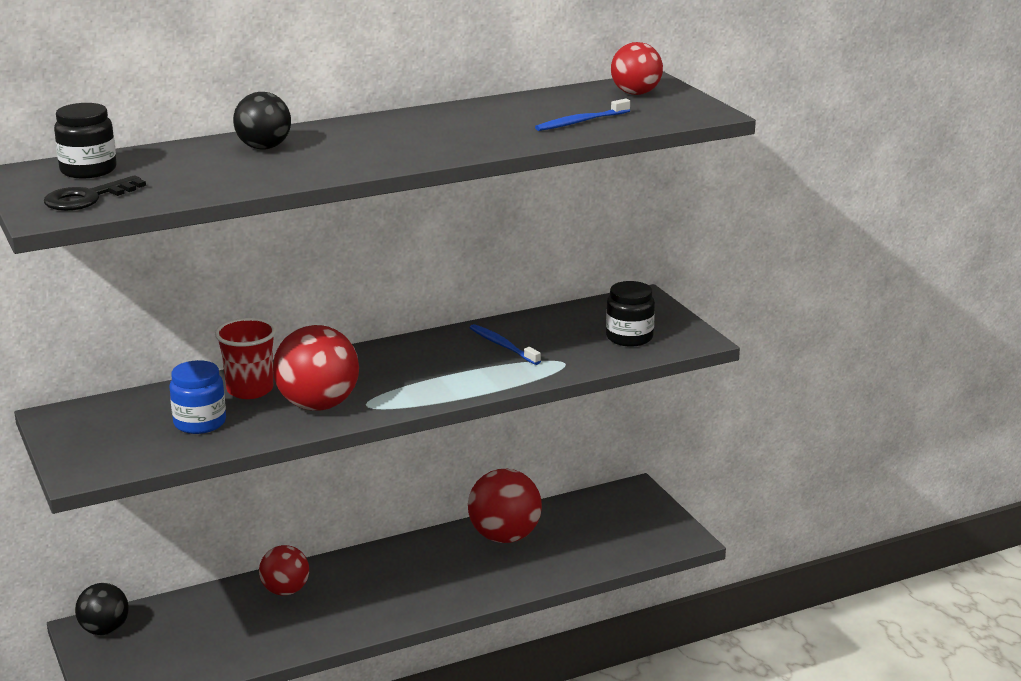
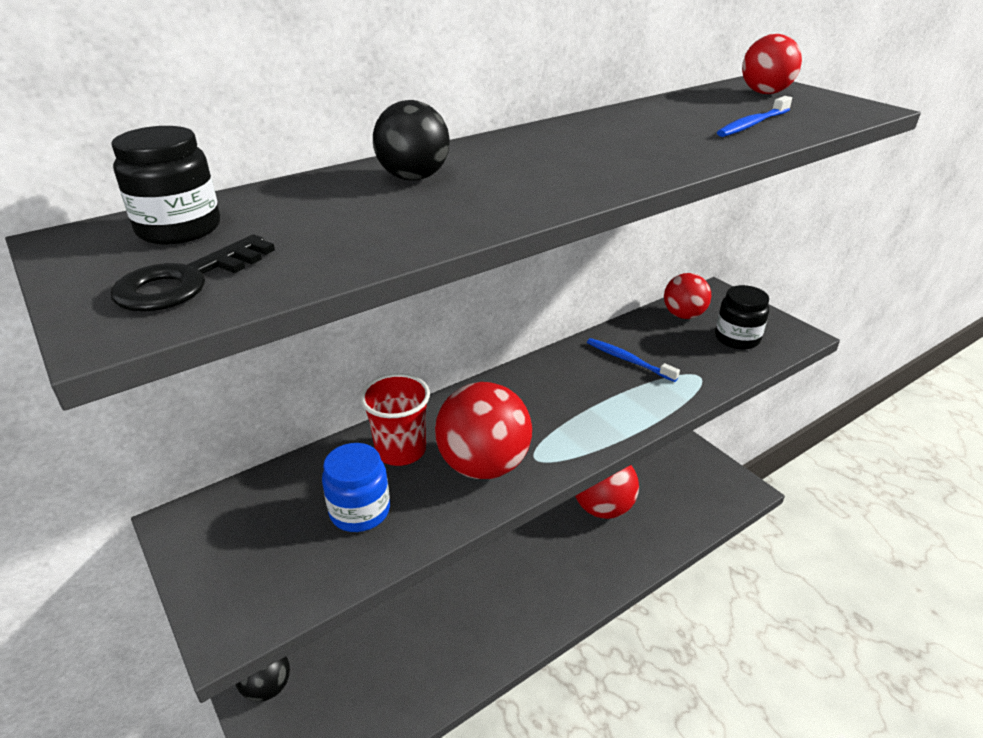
camera: 10 degrees left, 10 degrees up
(285, 590) = (433, 602): red ball -> red ball (683, 315)

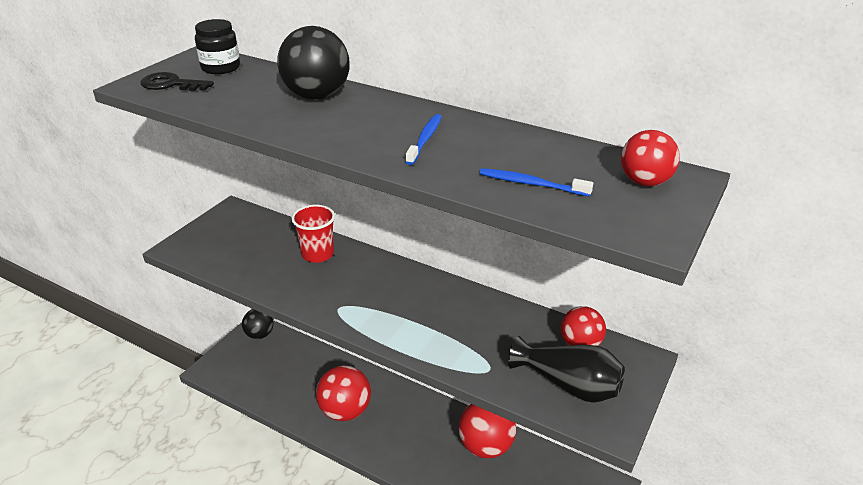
camera: 65 degrees right, 0 degrees up
(360, 511) = (262, 257): blue jar -> none
(413, 178) = (317, 96): black ball -> black ball, size x1.56
(483, 465) = (321, 289): red ball -> red ball (345, 411)
(629, 360) = (482, 326): blue toothbrush -> blue toothbrush (425, 139)
(737, 338) = (569, 385): black jar -> black vase

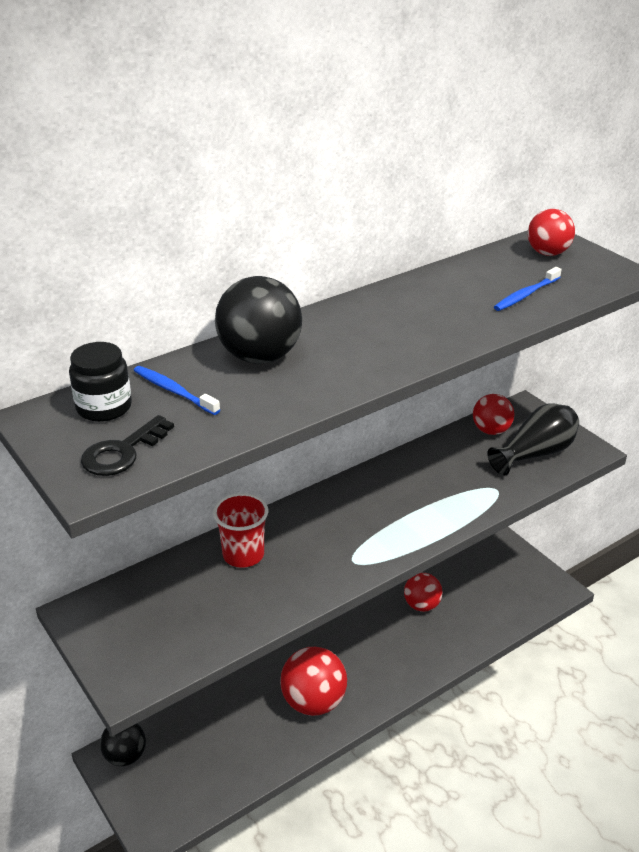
camera: 65 degrees left, 0 degrees up
(425, 139) = (413, 320): blue toothbrush -> blue toothbrush (174, 391)
(485, 446) = (422, 605): red ball -> red ball, size x0.64

